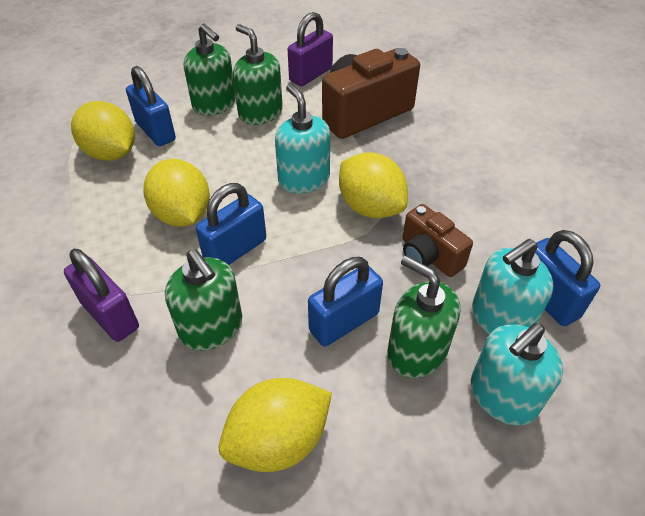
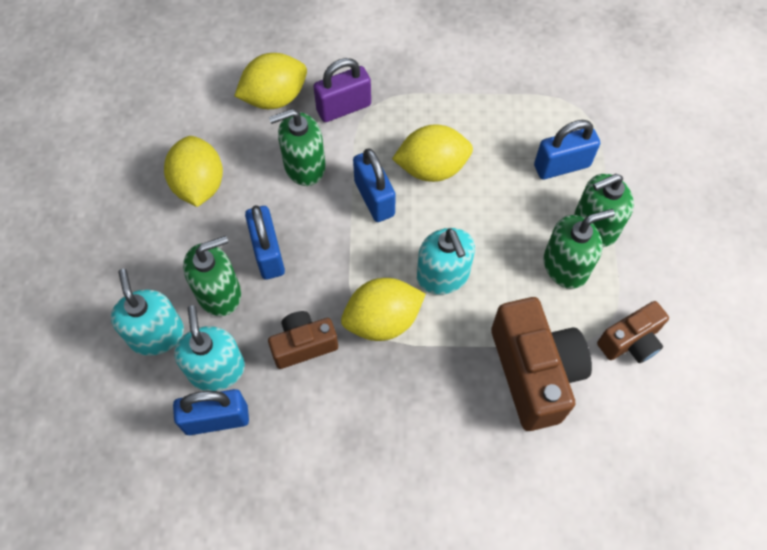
camera: 110 degrees right, 15 degrees up
(111, 153) = (537, 126): yellow lemon -> yellow lemon (275, 98)
(304, 179) = (443, 276): turquoise soap dispenser -> turquoise soap dispenser turned 75 degrees clockwise
(311, 75) = (630, 341): purple padlock -> brown camera

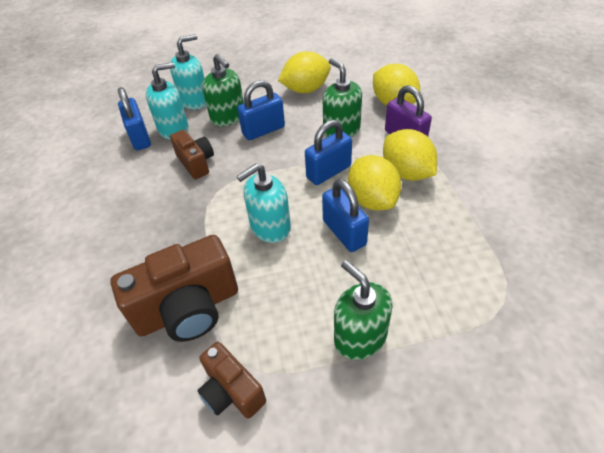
camera: 80 degrees right, 15 degrees down
(382, 320) = (222, 199): yellow lemon -> yellow lemon (406, 172)
(561, 166) = (421, 296): blue padlock -> blue padlock (344, 232)
(565, 266) = (304, 317): green soap dispenser -> none

